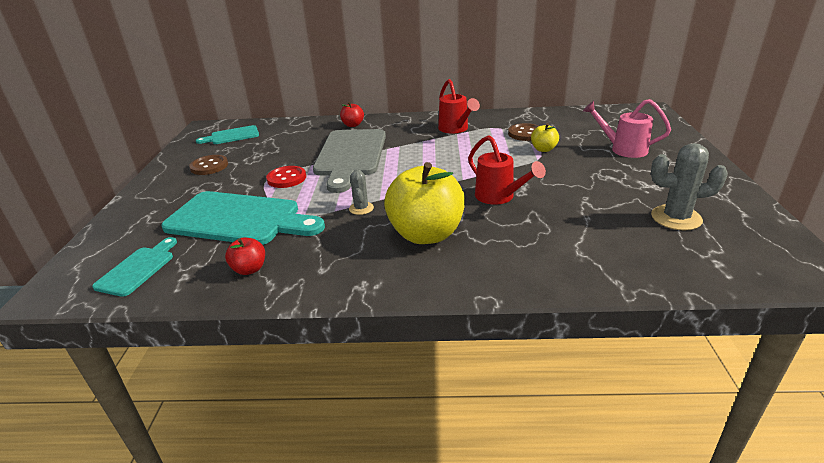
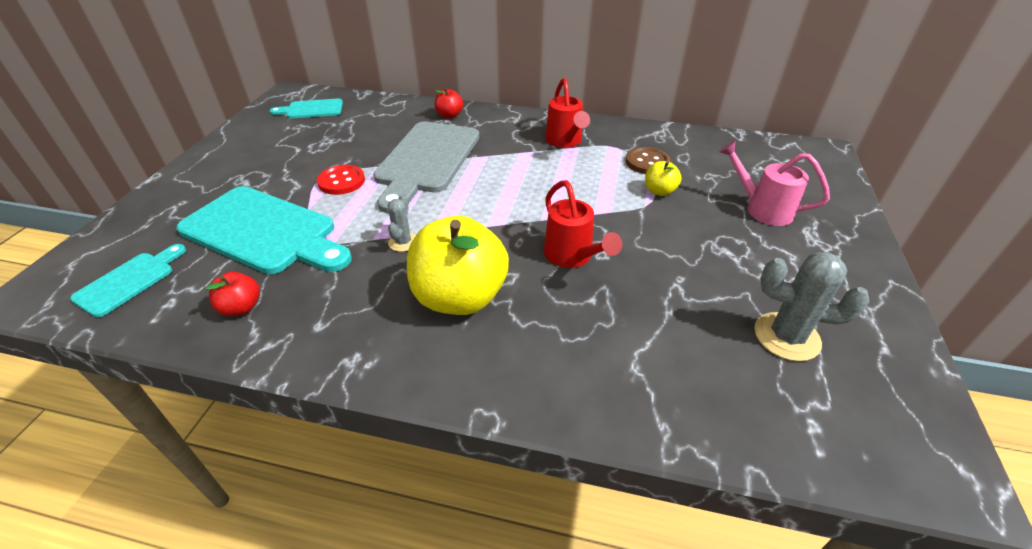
camera: 10 degrees right, 10 degrees up
(209, 166) = (268, 149): brown button -> none

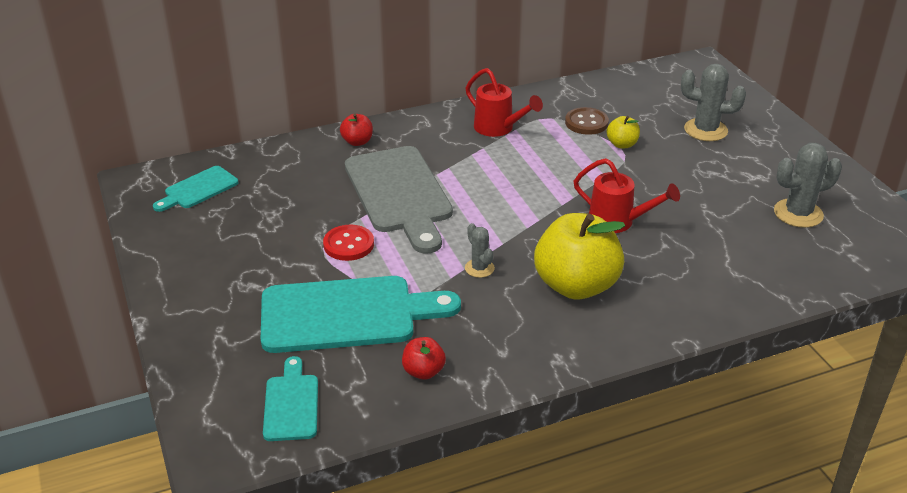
camera: 35 degrees left, 5 degrees down
(762, 209) = (705, 130): pink watering can -> grey cactus

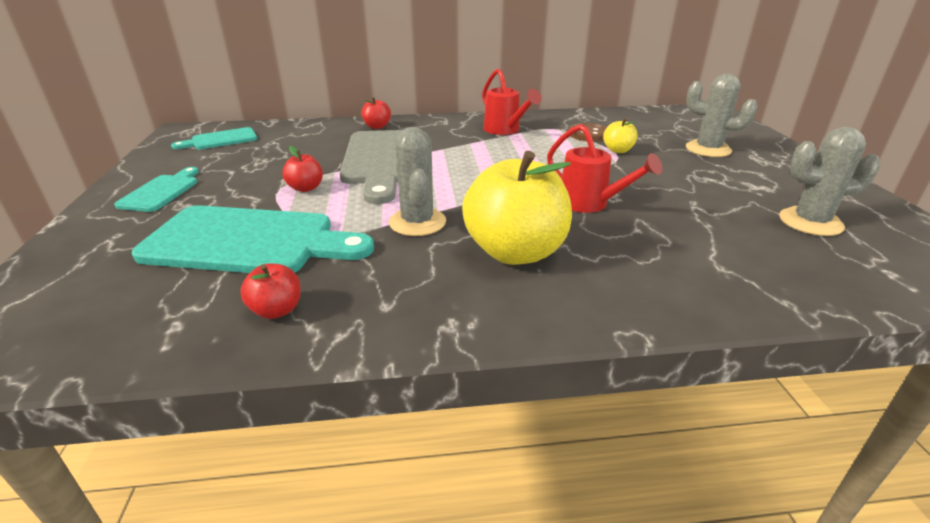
camera: 15 degrees right, 5 degrees down
(291, 403) = (98, 318): turquoise cutting board -> turquoise cutting board (161, 191)
(348, 244) = (306, 188): red button -> red apple
(479, 268) = (417, 222): grey cactus -> grey cactus, size x1.73

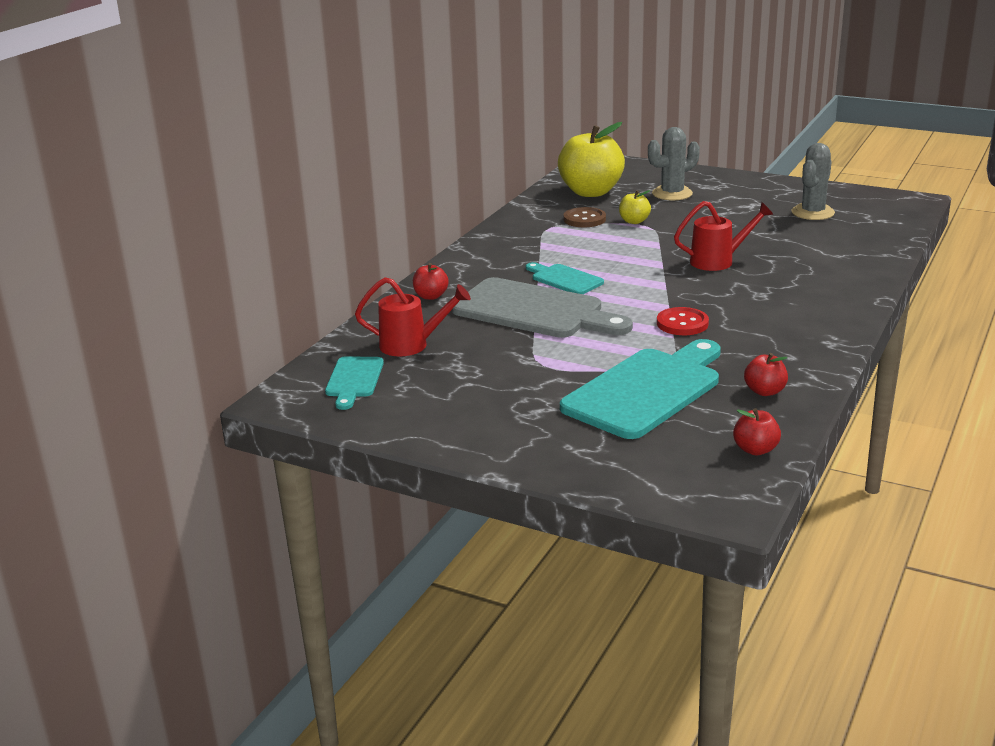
camera: 55 degrees left, 5 degrees down
(161, 191) = (483, 421): turquoise cutting board -> turquoise cutting board (564, 279)
(306, 188) = (560, 354): red apple -> red apple (755, 449)
(417, 222) = (682, 323): grey cactus -> red button
(504, 130) = (527, 246): red watering can -> red watering can (411, 345)
(515, 252) = (762, 303): yellow apple -> yellow apple (591, 192)

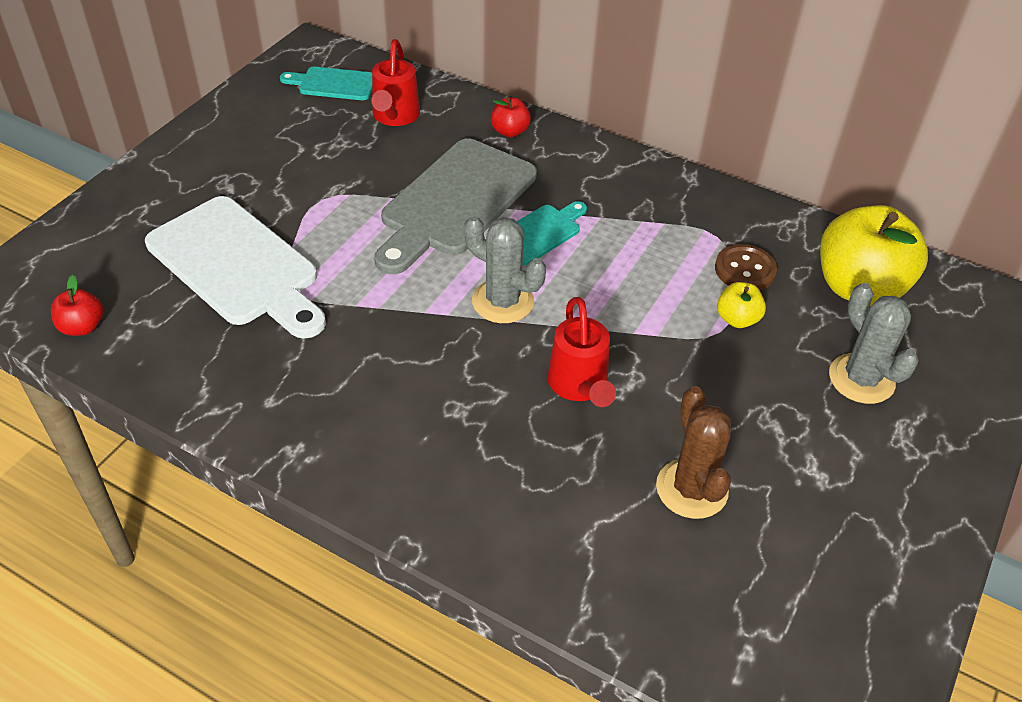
camera: 90 degrees right, 20 degrees up
(647, 390) = (237, 266): turquoise cutting board -> white cutting board
(682, 323) = (389, 318): red button -> none
(764, 391) = (196, 359): red apple -> none
(783, 232) = (691, 489): none -> brown cactus
(812, 212) = (781, 551): grey cactus -> grey cactus (503, 301)

